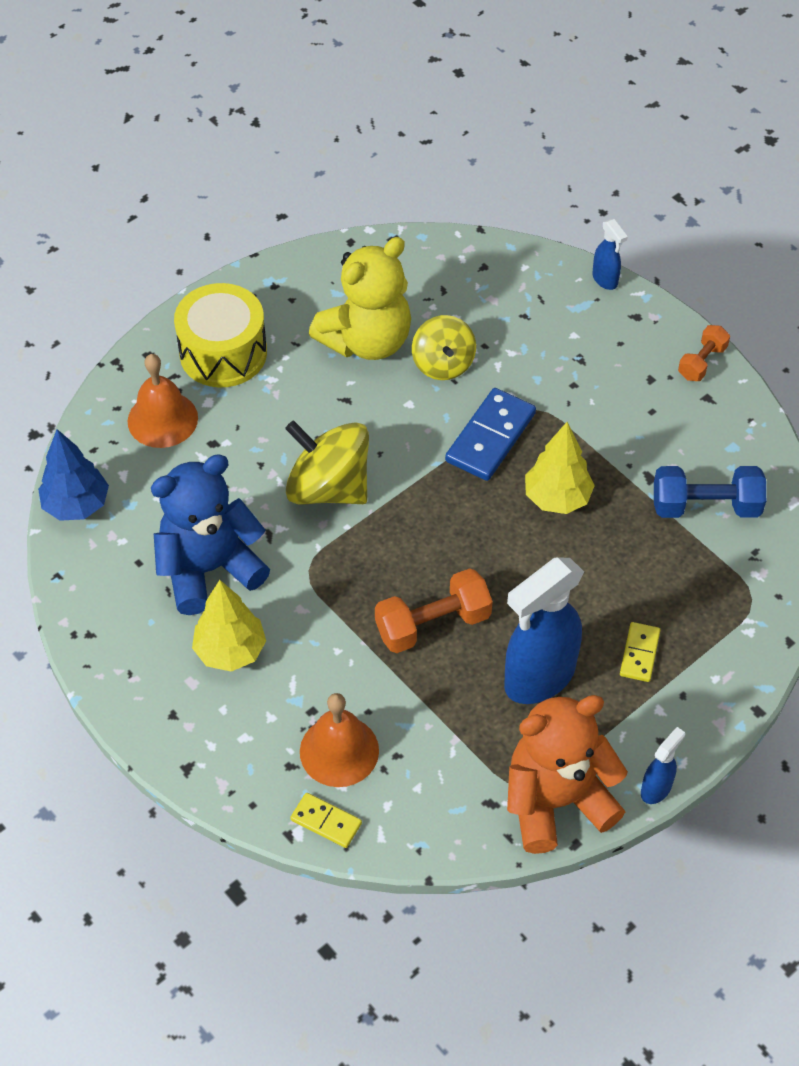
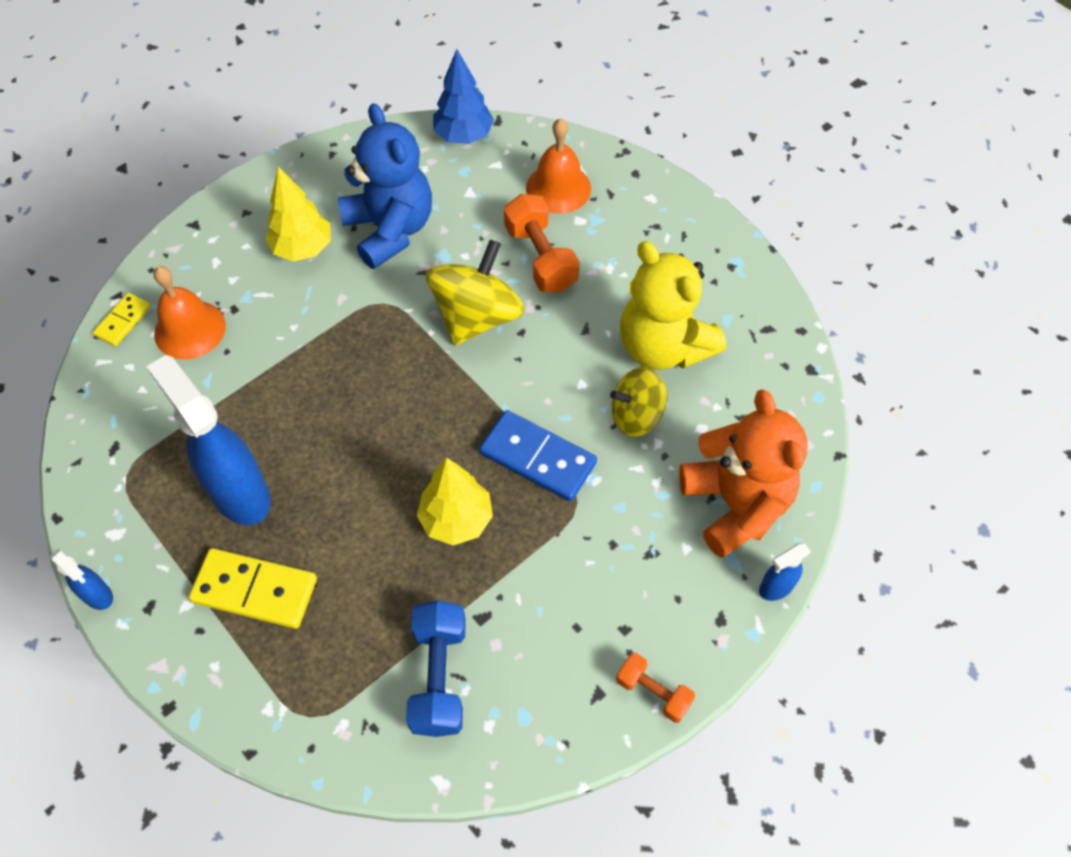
camera: 90 degrees right, 5 degrees up
(223, 353) = (640, 229): yellow drum -> none
(433, 624) = (312, 403): orange dumbbell -> orange dumbbell (540, 257)
(556, 801) = (104, 503): orange teddy bear -> orange teddy bear (735, 504)
(639, 653) = (254, 590): yellow domino -> yellow domino, size x1.77

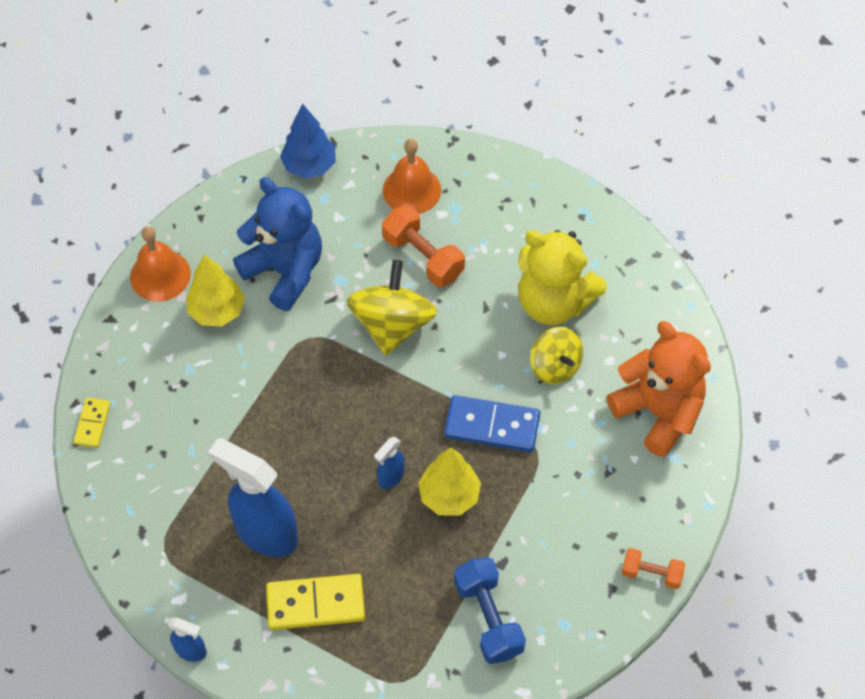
camera: 20 degrees left, 0 degrees up
(190, 329) = (154, 412): orange bell -> orange bell (160, 275)
(636, 415) = (555, 366): yellow spinning top -> yellow spinning top turned 90 degrees counterclockwise
(775, 587) = (711, 466): blue spray bottle -> blue spray bottle (390, 477)

